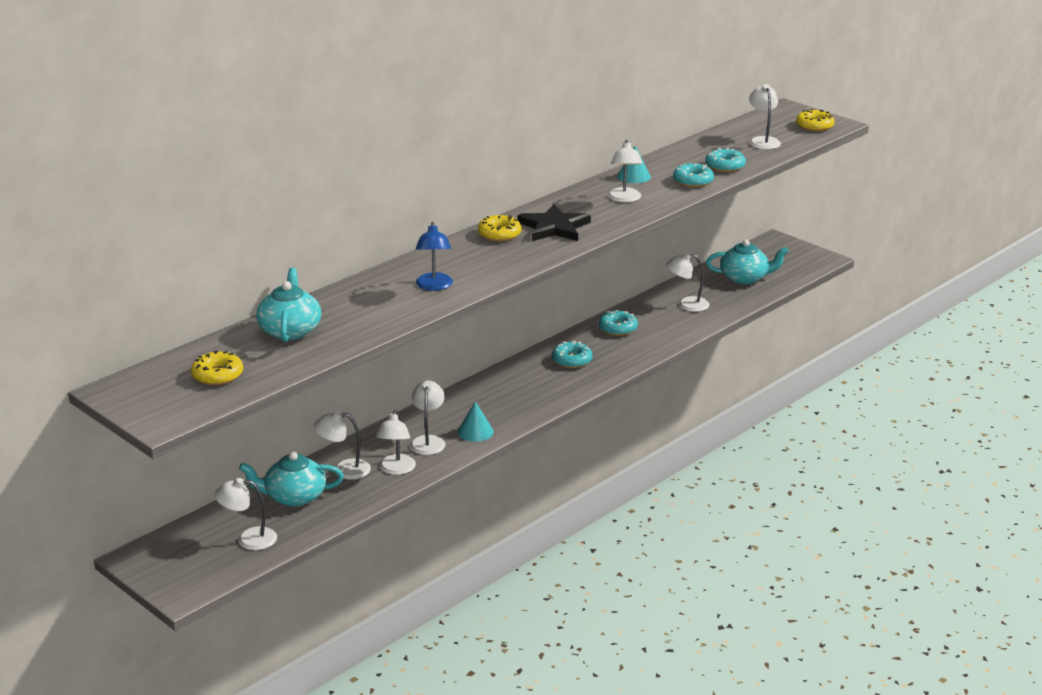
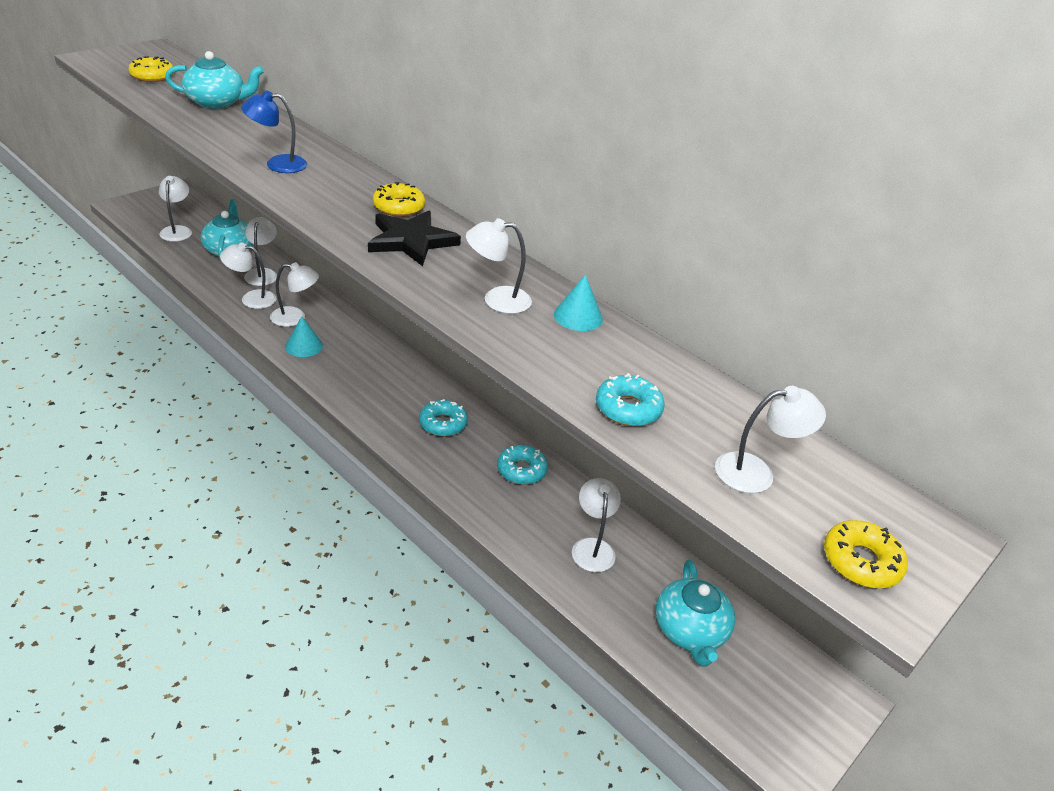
camera: 85 degrees right, 10 degrees up
(693, 181) = (563, 367): turquoise donut -> none

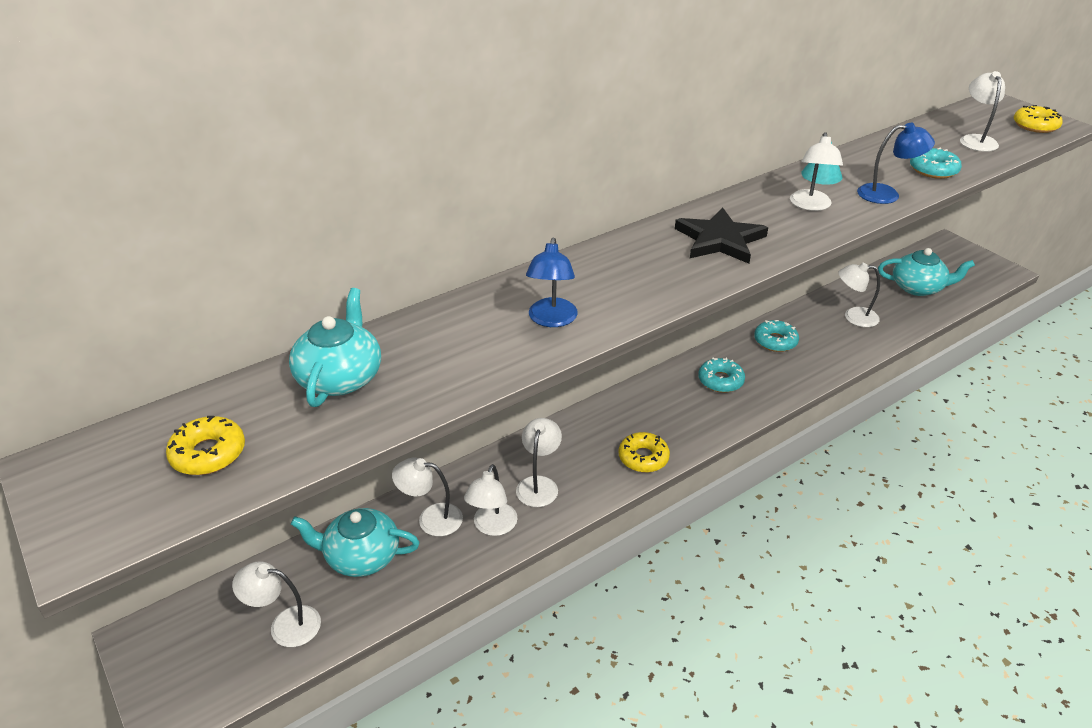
camera: 75 degrees left, 0 degrees up
(304, 346) = (596, 476): turquoise cone -> none
(399, 207) = (650, 244): yellow donut -> yellow donut (643, 458)
(541, 357) = (887, 194): none -> blue lamp

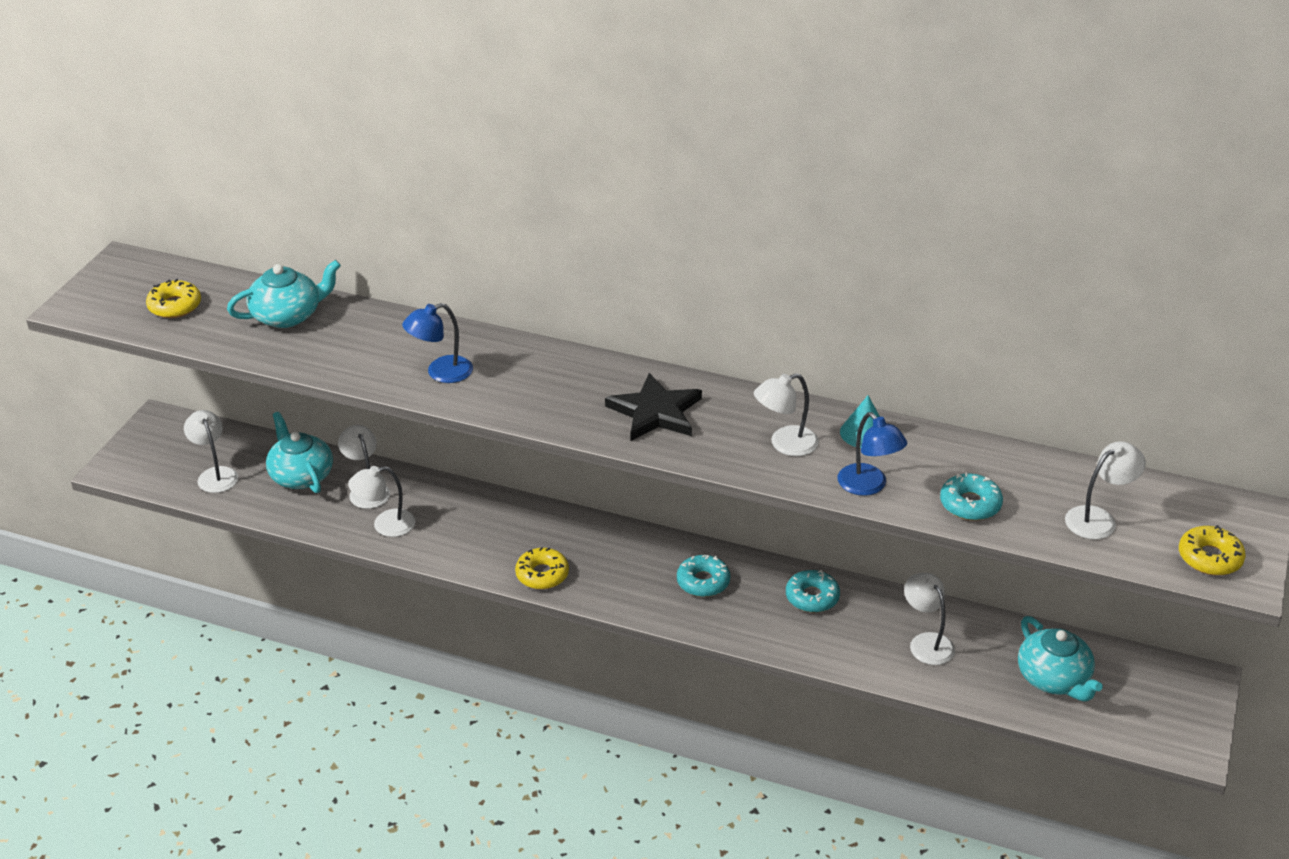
camera: 55 degrees right, 0 degrees up
(539, 484) = (454, 528): white lamp -> none

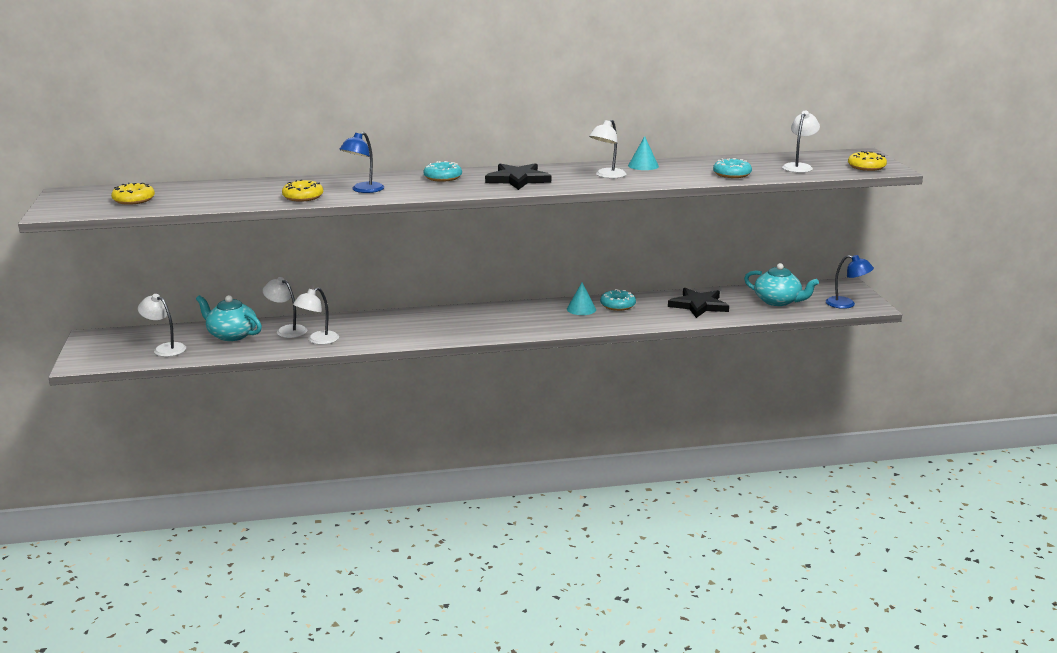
camera: 30 degrees left, 15 degrees down
(288, 316) = (225, 190): turquoise teapot -> none
(542, 574) = (447, 334): yellow donut -> yellow donut (303, 197)
(703, 582) = (549, 314): turquoise donut -> turquoise donut (443, 177)
(755, 586) = (581, 309): none -> turquoise cone
(868, 486) = (672, 179): blue lamp -> blue lamp (846, 304)
(926, 642) = (699, 305): white lamp -> black star

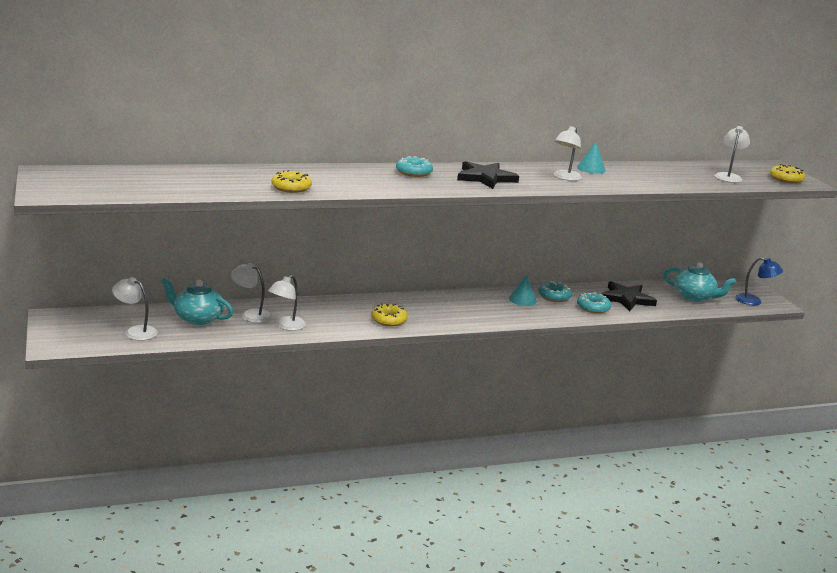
camera: 10 degrees left, 0 degrees up
(134, 200) = (121, 183): yellow donut -> yellow donut (389, 320)
(363, 190) = (346, 183): blue lamp -> none
(732, 174) = (675, 181): turquoise donut -> turquoise donut (593, 308)

